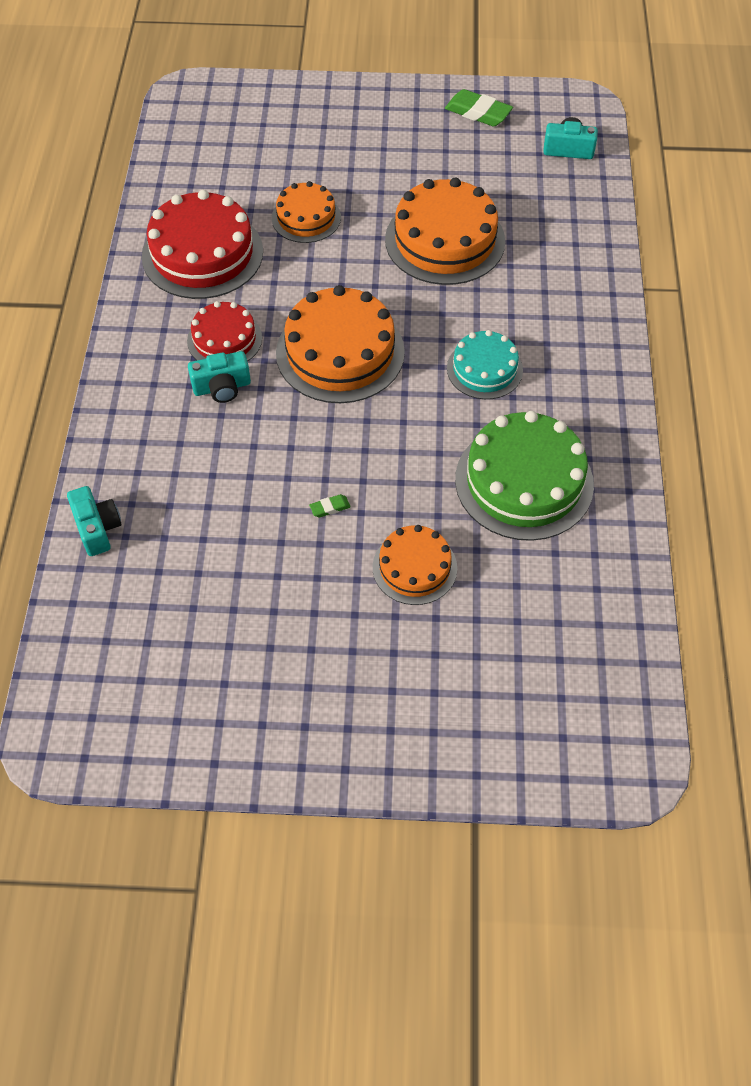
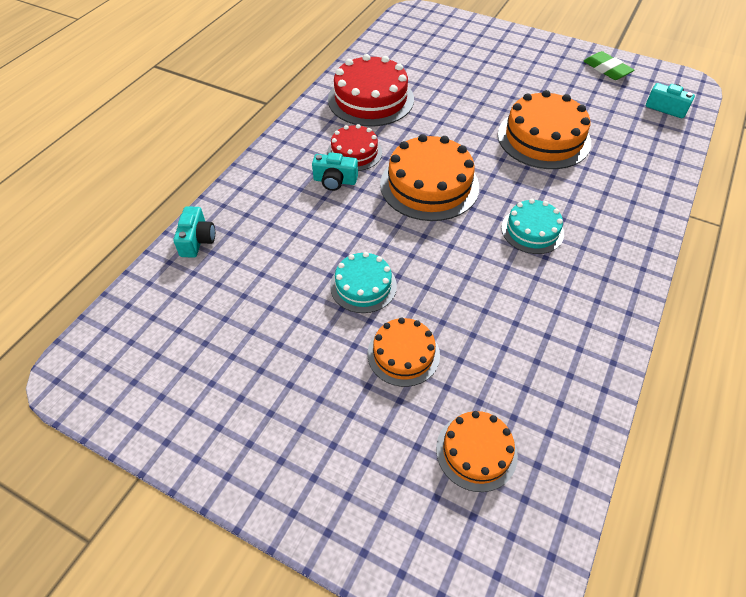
camera: 25 degrees right, 5 degrees down
(306, 218) = (451, 98): orange cake -> orange cake (476, 451)
(330, 508) = (363, 286): green eraser -> turquoise cake
(524, 481) = (525, 322): green cake -> none

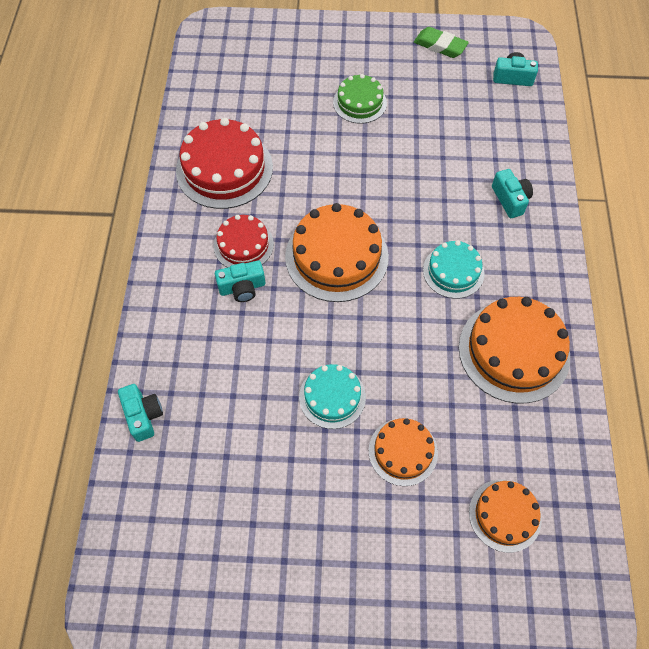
camera: 25 degrees left, 10 degrees up
(512, 88) = (359, 102): none -> green cake
(543, 138) = (417, 157): orange cake -> orange cake (514, 351)
(618, 194) = (510, 199): none -> turquoise camera

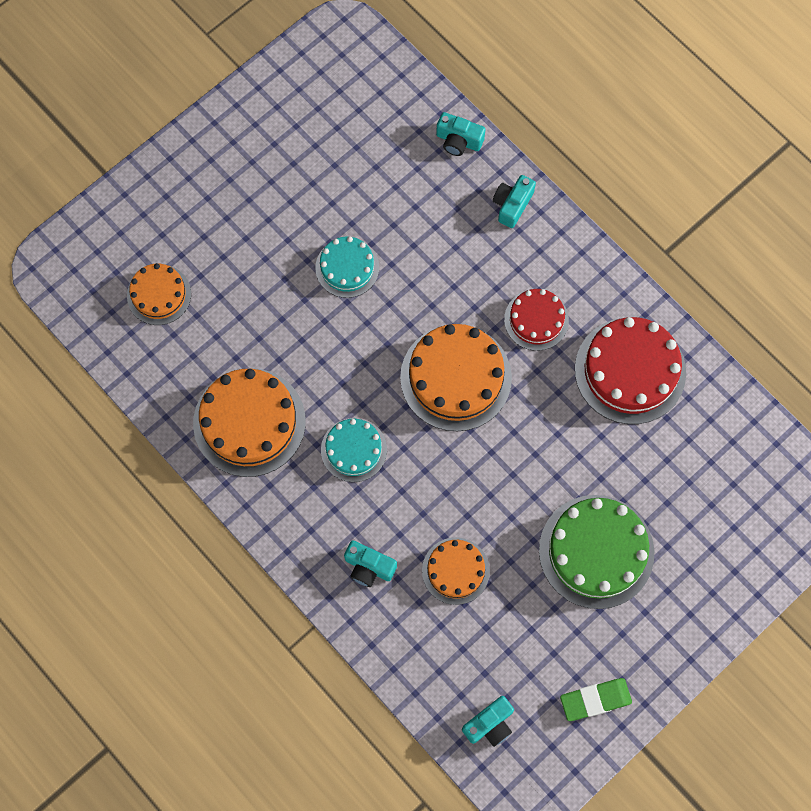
camera: 135 degrees right, 10 degrees up
(242, 288) = (497, 286): turquoise camera -> turquoise camera (512, 205)
(359, 102) = (596, 551): green cake -> green cake, size x1.71
(403, 451) = (263, 275): orange cake -> orange cake (455, 571)

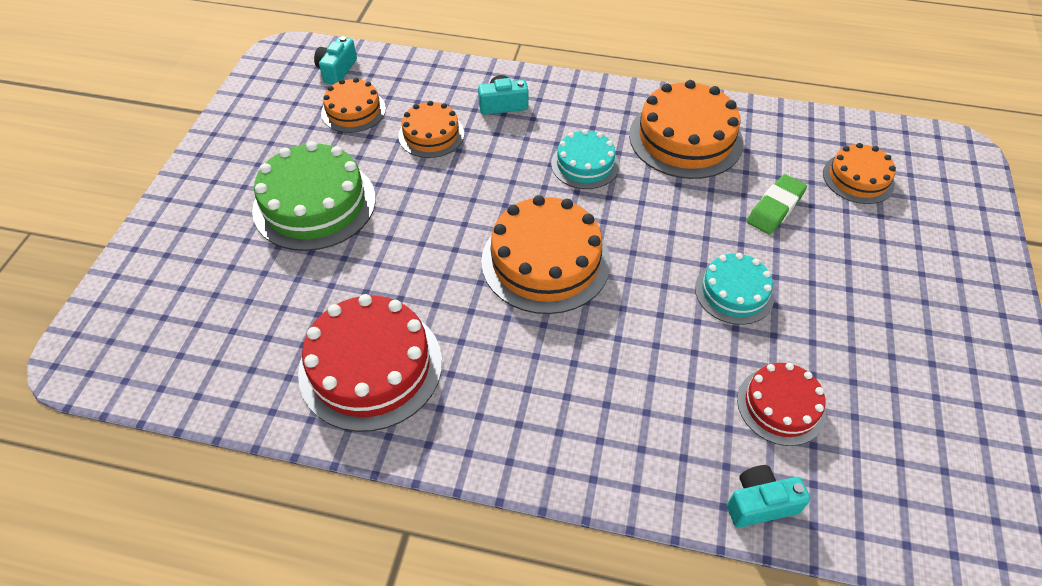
camera: 145 degrees right, 20 degrees down
(505, 650) = (353, 111): none -> orange cake
(512, 205) = (631, 465): turquoise camera -> none
(536, 320) = (507, 357): red cake -> red cake (781, 406)
(595, 700) = (258, 117): green eraser -> green eraser (775, 208)

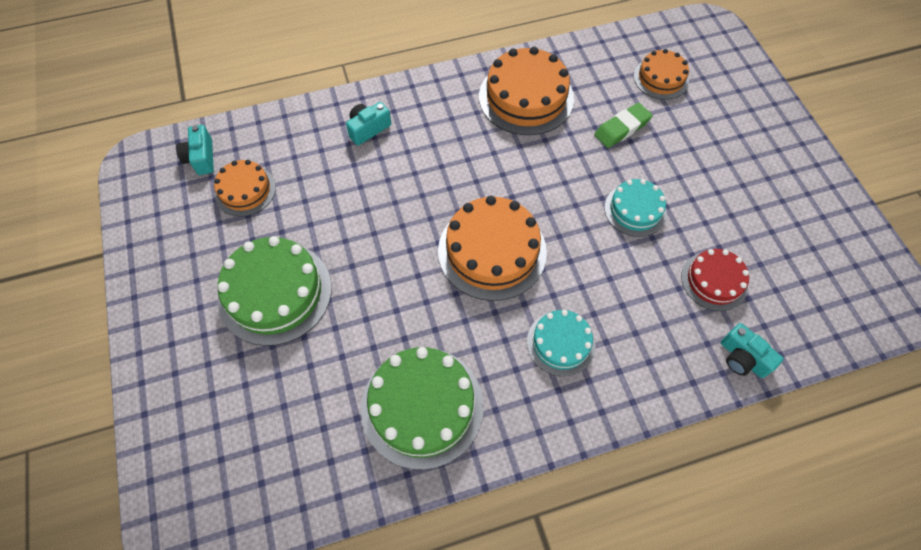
camera: 30 degrees left, 10 degrees up
(370, 366) = (422, 406): red cake -> green cake
(431, 135) = (328, 183): orange cake -> none
(585, 164) = (467, 154): turquoise cake -> turquoise cake (561, 343)
(760, 503) = (742, 358): turquoise camera -> turquoise camera turned 90 degrees counterclockwise
(775, 208) = (622, 128): green eraser -> green eraser turned 45 degrees clockwise

